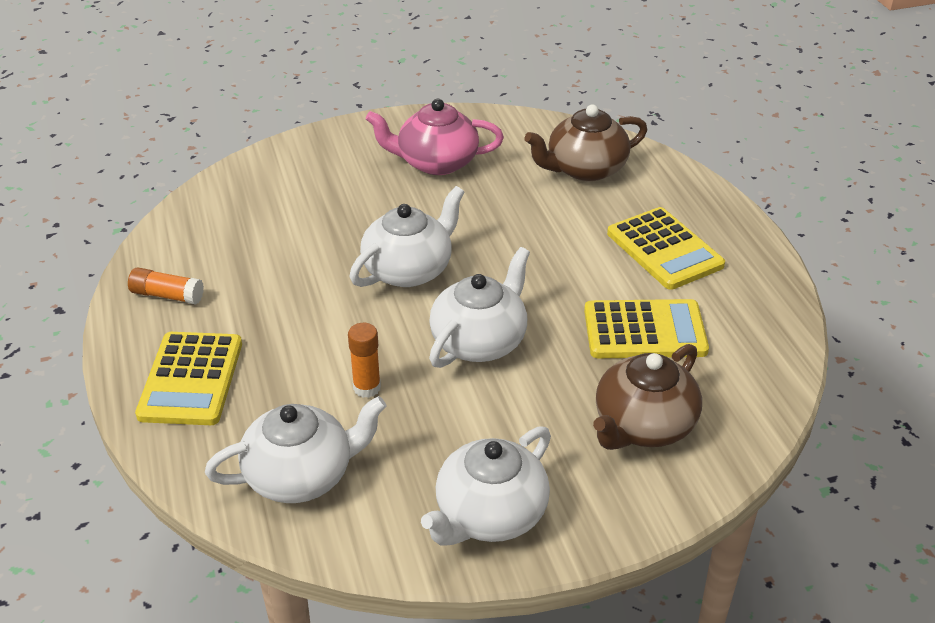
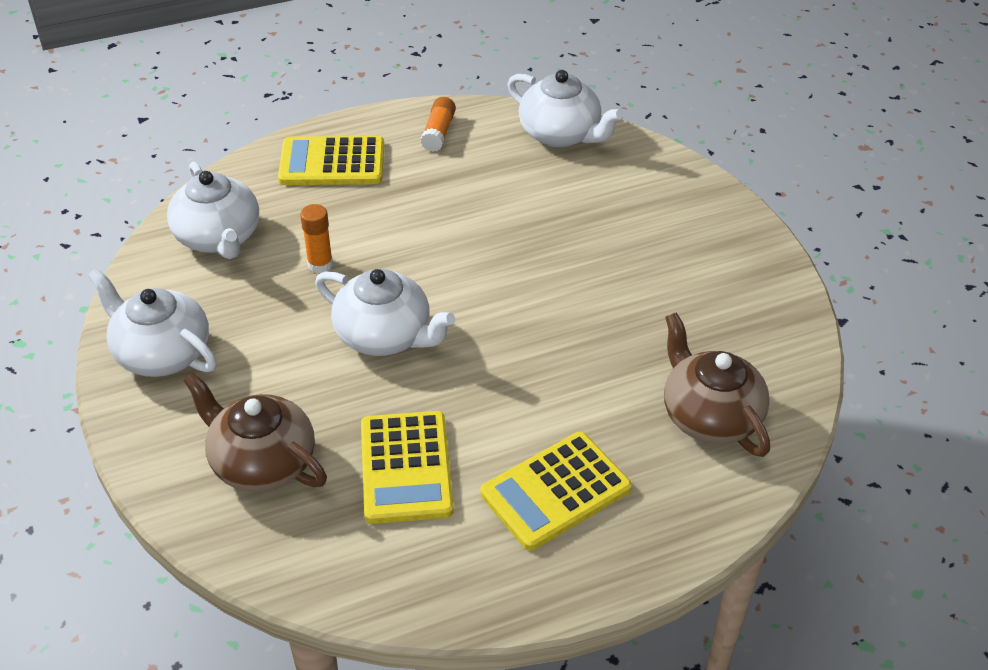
camera: 85 degrees right, 5 degrees up
(409, 269) = (492, 278): white teapot -> white teapot (561, 134)
(436, 162) = (688, 284): pink teapot -> none

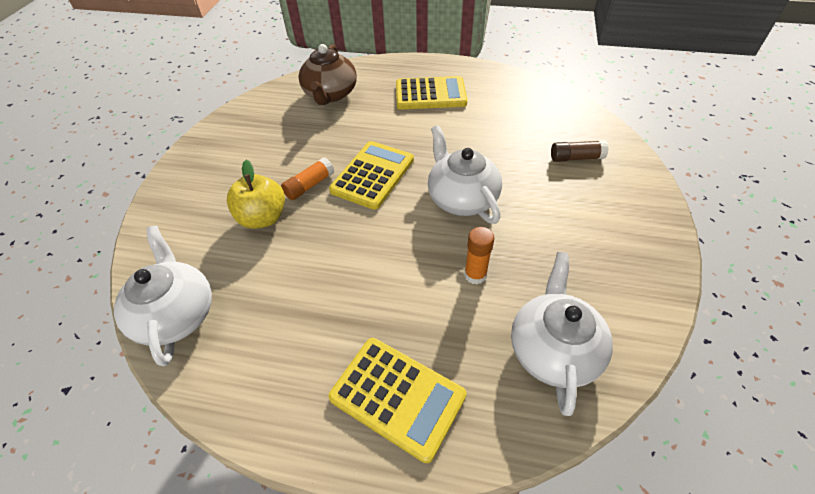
camera: 145 degrees left, 5 degrees up
(161, 353) = (629, 253): white teapot -> none
(261, 462) = (576, 158): brown teapot -> brown glue stick
(405, 468) = (496, 127): yellow calculator -> yellow calculator (373, 175)
(438, 132) = (268, 381): orange glue stick -> orange glue stick (309, 185)
(585, 224) = (263, 218): none -> yellow apple

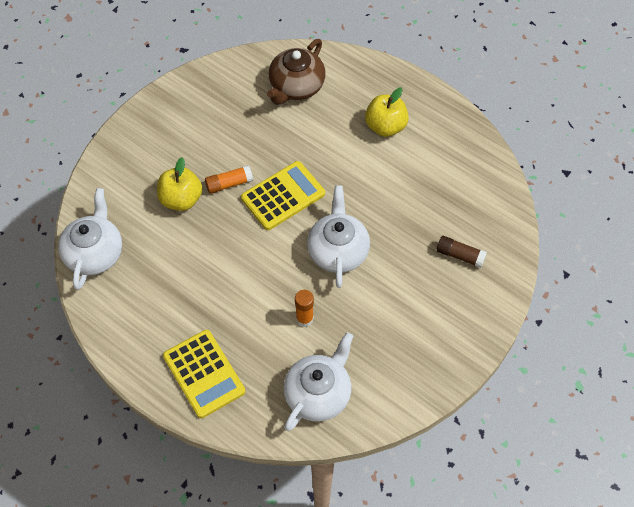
camera: 25 degrees right, 10 degrees up
(430, 94) = (385, 126): yellow calculator -> yellow apple

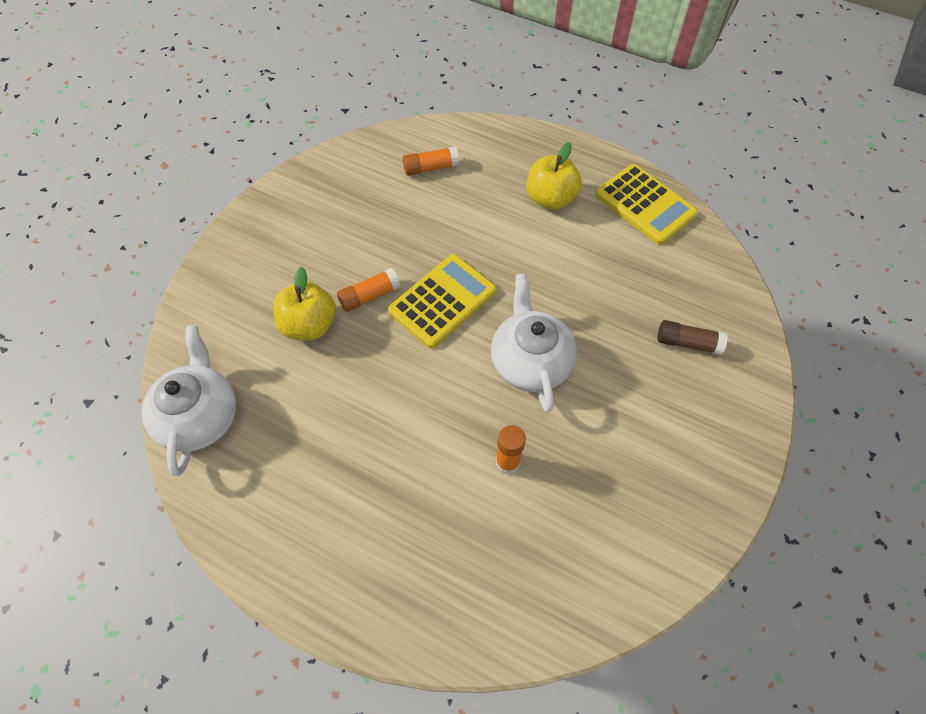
camera: 10 degrees left, 0 degrees up
(204, 374) = (382, 570): yellow calculator -> yellow calculator (645, 205)
(296, 87) = (431, 168): brown teapot -> orange glue stick
(318, 393) = (552, 570): white teapot -> none

